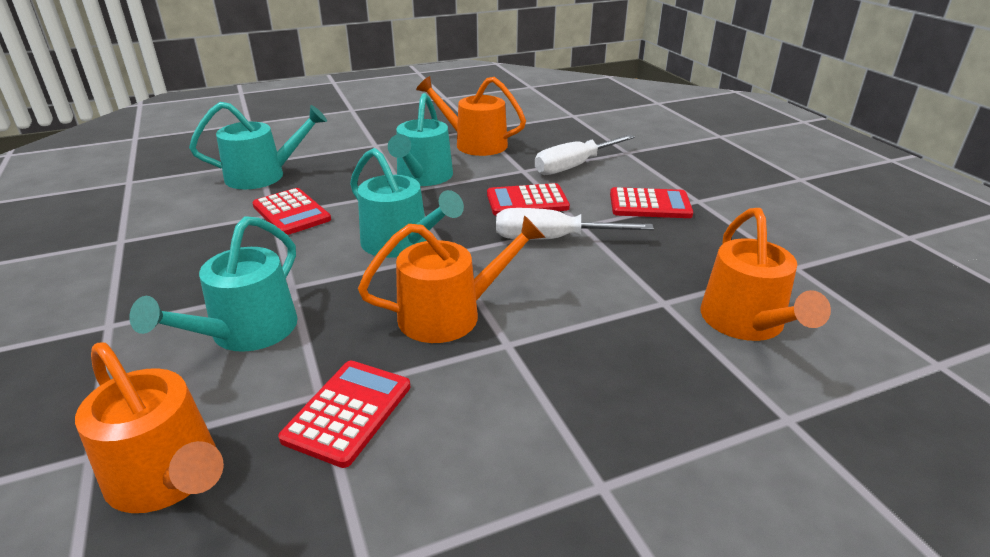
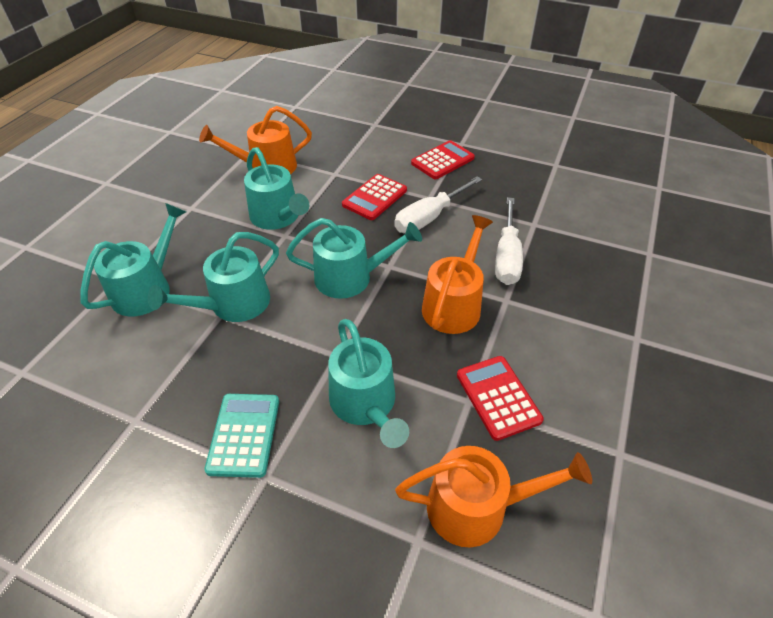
camera: 45 degrees left, 15 degrees up
(147, 291) = (244, 434): none -> turquoise calculator
(291, 213) = (233, 304): red calculator -> turquoise watering can
(574, 166) = (361, 153): white screwdriver -> white screwdriver (507, 256)
(746, 322) = (578, 212): orange watering can -> none

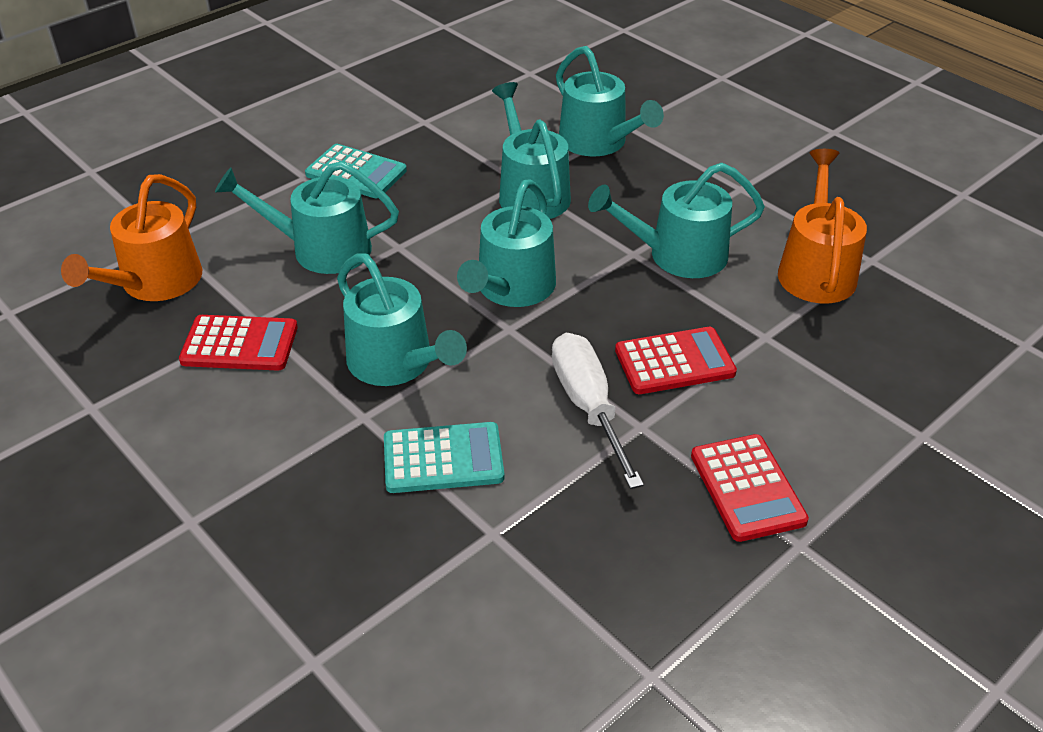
camera: 115 degrees right, 5 degrees down
(375, 198) = (674, 362): red calculator -> red calculator turned 105 degrees clockwise
(454, 304) = (396, 363): orange watering can -> turquoise watering can
(507, 256) = (443, 458): white screwdriver -> turquoise calculator

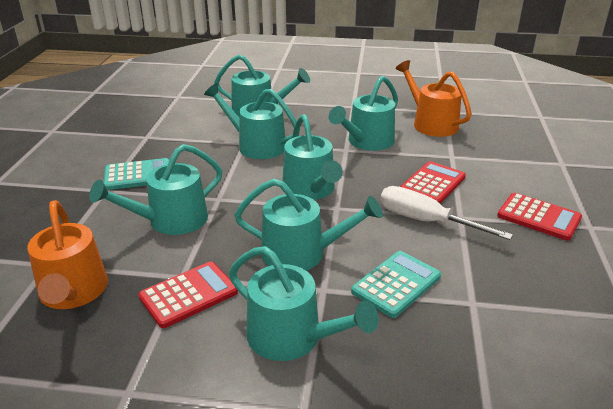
camera: 40 degrees left, 10 degrees down
(271, 446) = (292, 337): none -> turquoise watering can

